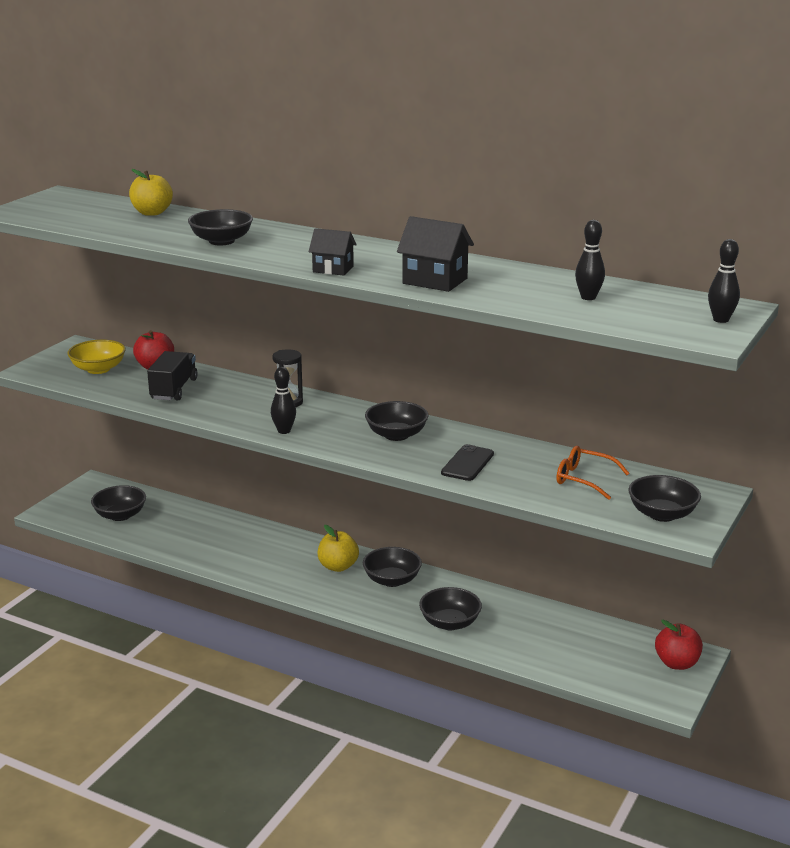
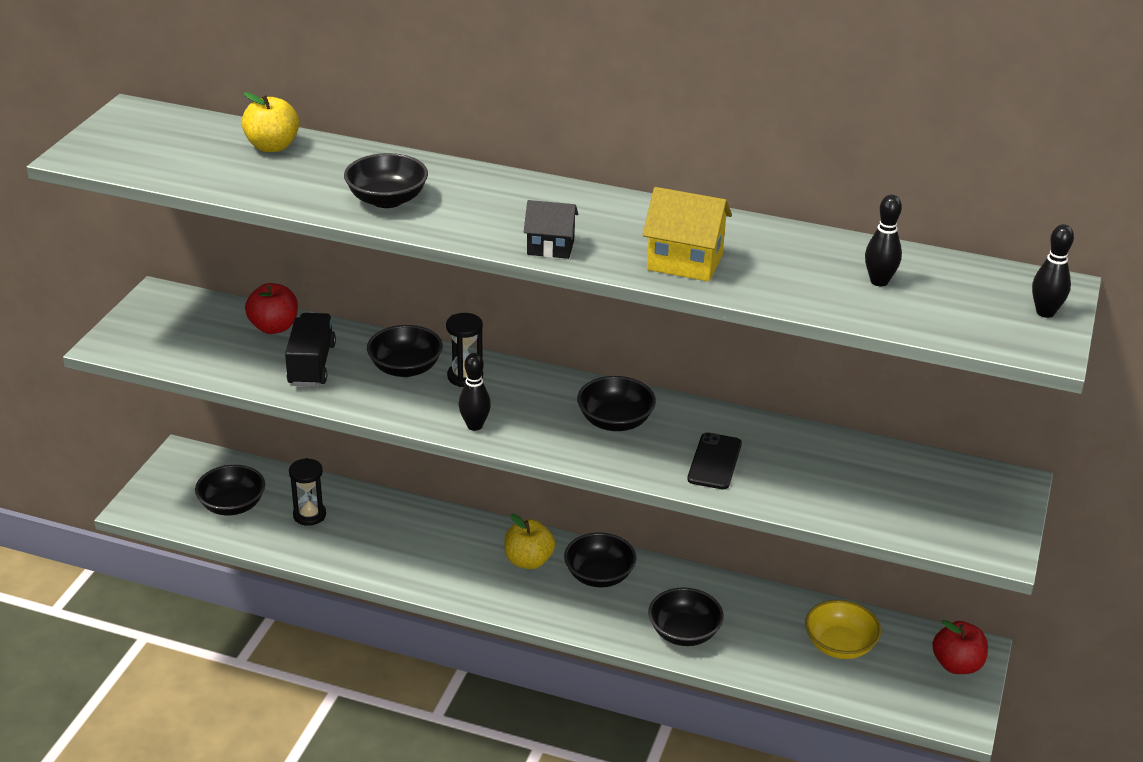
camera: 10 degrees left, 10 degrees up
(98, 369) = (200, 336): yellow bowl -> yellow bowl (839, 645)
(176, 525) = (309, 515): none -> black hourglass
(435, 281) = (685, 262): black house -> yellow house
(583, 479) = (857, 475): orange glasses -> none
(662, 514) = (961, 523): black bowl -> black bowl (405, 368)

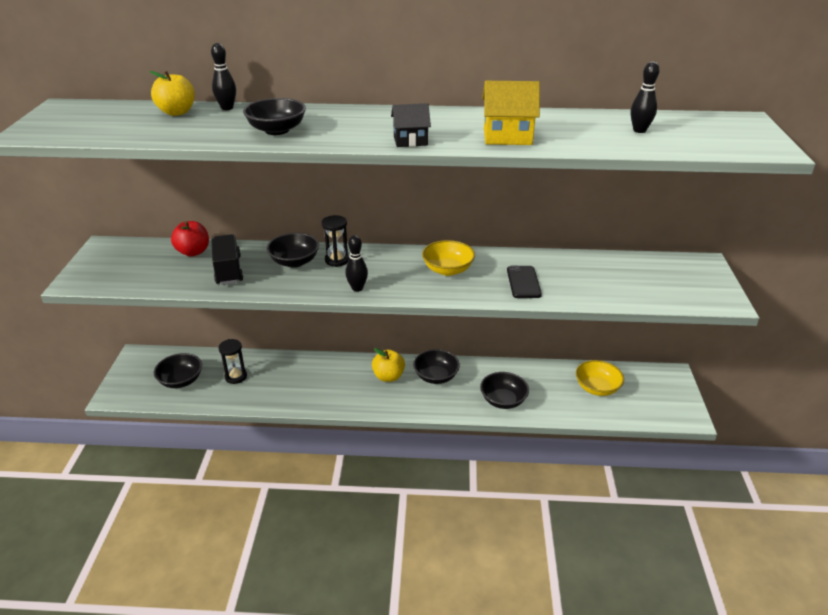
camera: 15 degrees left, 0 degrees up
(615, 421) = (448, 270): black bowl -> yellow bowl
(957, 665) = (668, 385): red apple -> none
(1045, 312) = (754, 132): black bowling pin -> black bowling pin (227, 108)

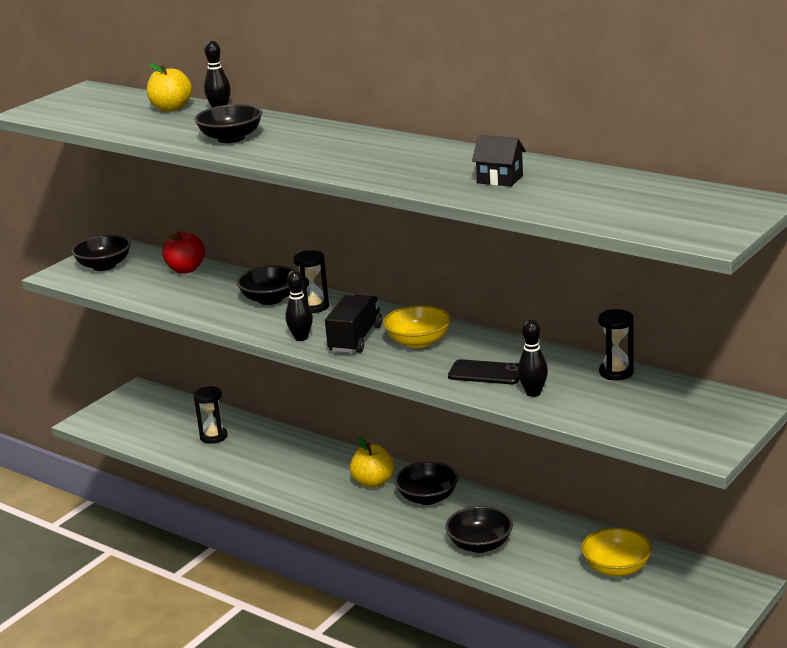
camera: 35 degrees right, 10 degrees down
(181, 380) = (158, 425): black bowl -> black bowl (104, 266)
(228, 270) = (199, 293): black truck -> black truck (355, 339)
(410, 141) = (334, 167): black house -> black house (500, 179)
(507, 137) = (437, 178): yellow house -> none
(523, 282) = (486, 373): black phone -> black phone turned 75 degrees clockwise
(602, 260) = (616, 372): none -> black hourglass
(639, 130) = (595, 194): black bowling pin -> black bowling pin (533, 393)

